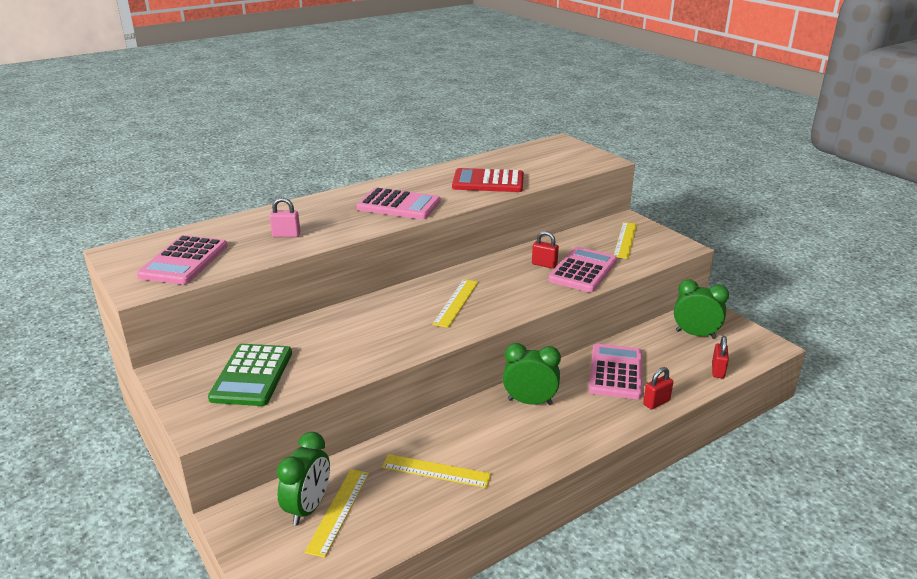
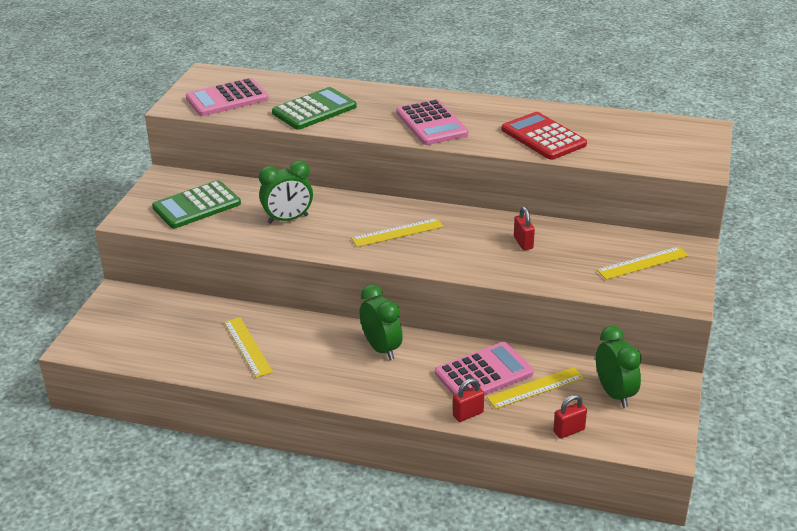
camera: 50 degrees right, 5 degrees up
(286, 235) = (314, 110): pink padlock -> green calculator
(308, 508) = (154, 316): green clock -> green clock (288, 219)
(338, 511) = (164, 329): yellow ruler -> yellow ruler (535, 388)
(583, 270) = (543, 266): pink calculator -> none
(656, 402) = (468, 414): red padlock -> red padlock turned 45 degrees counterclockwise

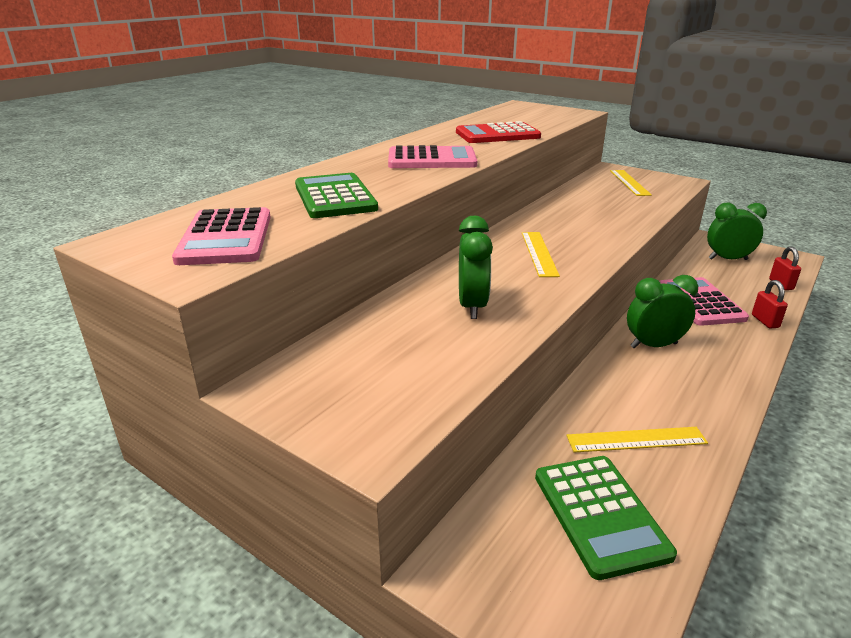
camera: 70 degrees left, 5 degrees down
(197, 206) = (384, 370): green calculator -> green calculator (600, 514)
(523, 243) = (583, 210): red padlock -> none
(535, 388) = (721, 285): yellow ruler -> none

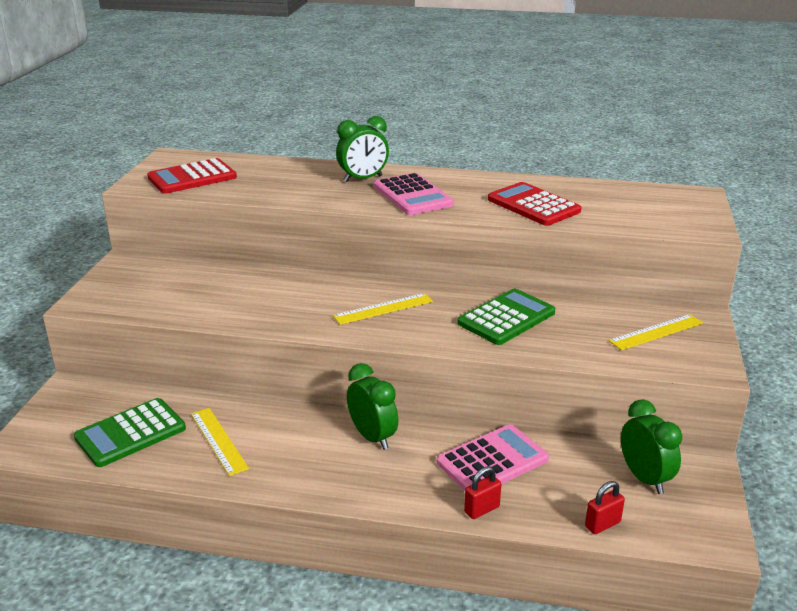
camera: 65 degrees right, 0 degrees up
(226, 238) = (192, 178): pink calculator -> red calculator
(334, 197) = (286, 186): green calculator -> green calculator (506, 318)
(472, 306) = (261, 298): green clock -> green clock (363, 179)

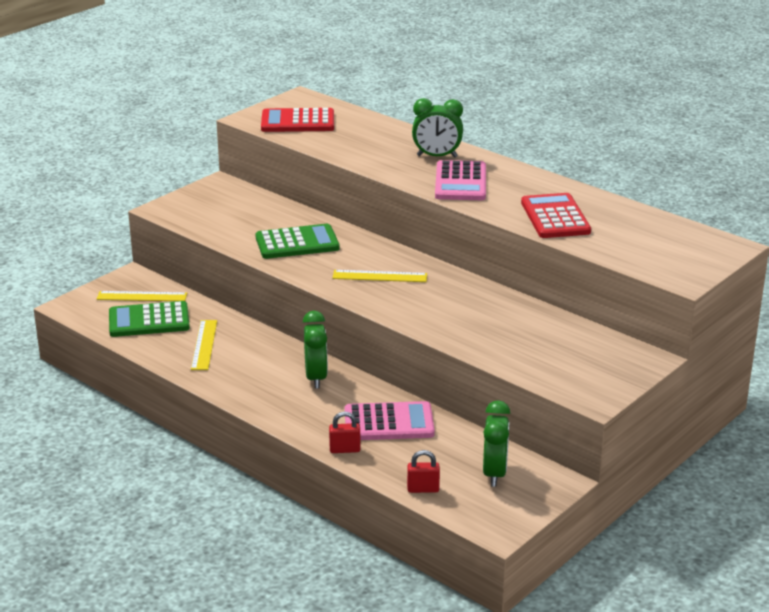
camera: 30 degrees right, 0 degrees up
(506, 318) = (471, 312): green calculator -> green calculator (297, 243)
(656, 332) = (586, 359): yellow ruler -> yellow ruler (142, 296)

